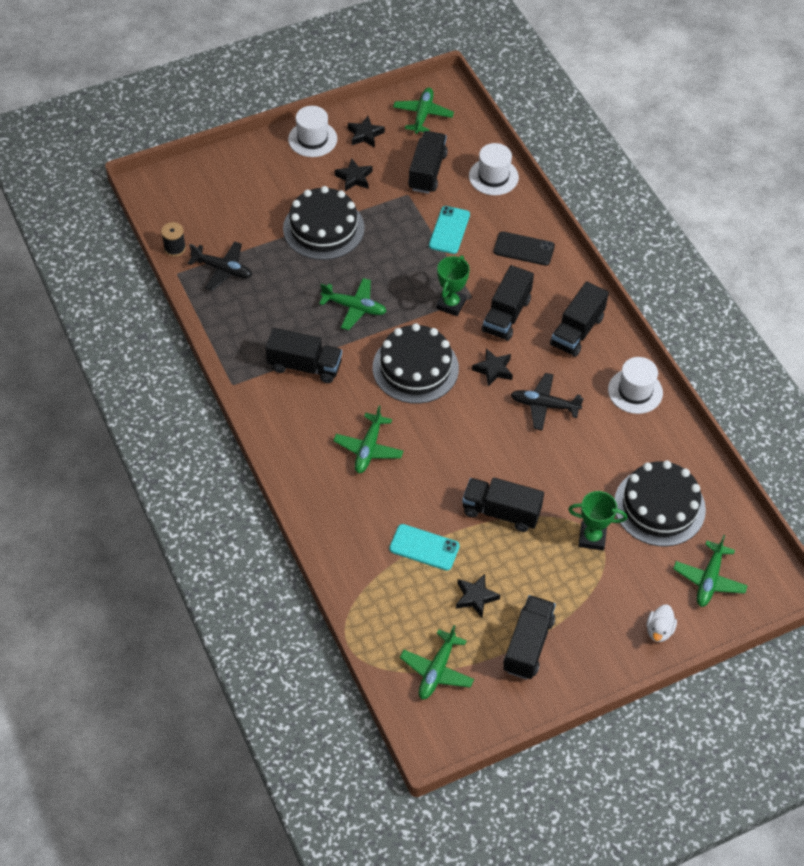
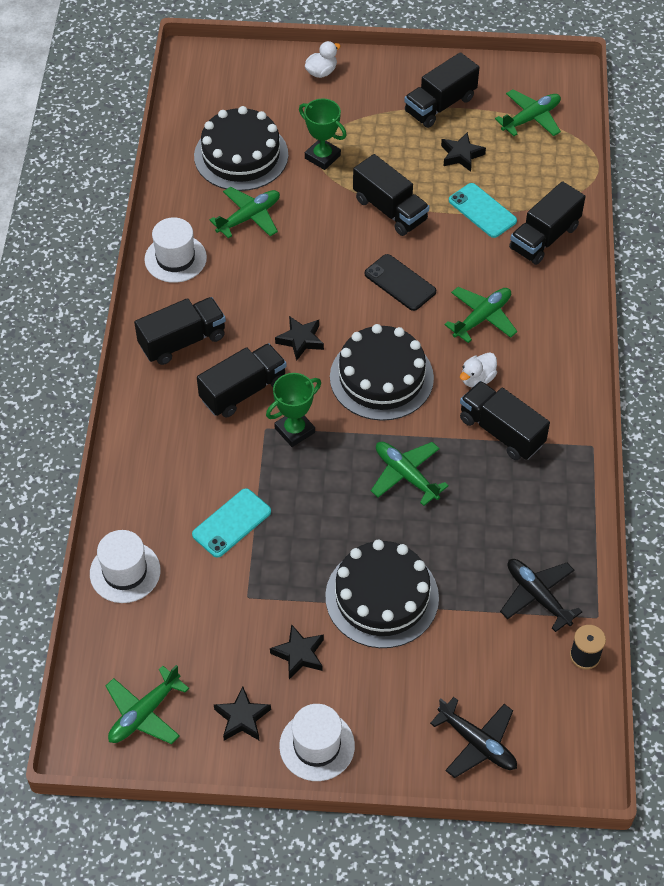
camera: 150 degrees left, 0 degrees up
(344, 397) = (477, 379): none -> white duck
(427, 172) = (201, 619): black truck -> black truck (544, 238)
(524, 249) = (164, 459): black phone -> black phone (400, 283)
(544, 405) = (276, 283): black plane -> black plane (477, 743)
(709, 579) = (248, 88): green plane -> green plane (249, 217)

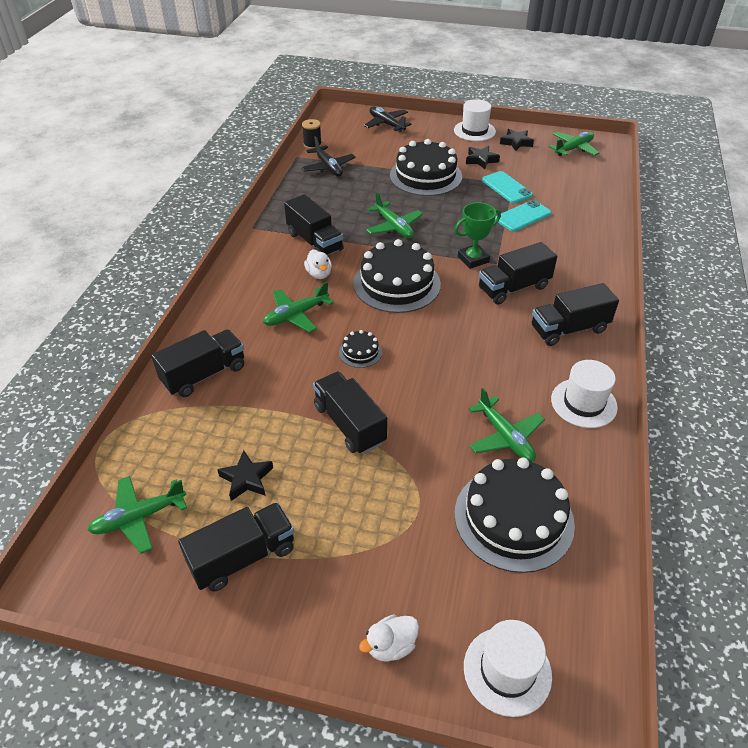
camera: 170 degrees left, 10 degrees down
(125, 572) = (595, 202): white hat -> white hat (507, 670)
(249, 217) = (505, 437): green plane -> green plane turned 90 degrees counterclockwise
(300, 340) = (461, 317): black star -> none
(322, 157) = (412, 501): green trophy -> none
(400, 283) = (360, 352): black phone -> black cake
(477, 379) = (319, 274): white duck -> white duck turned 105 degrees clockwise
(482, 211) = (252, 410): turquoise phone -> turquoise phone (507, 187)

